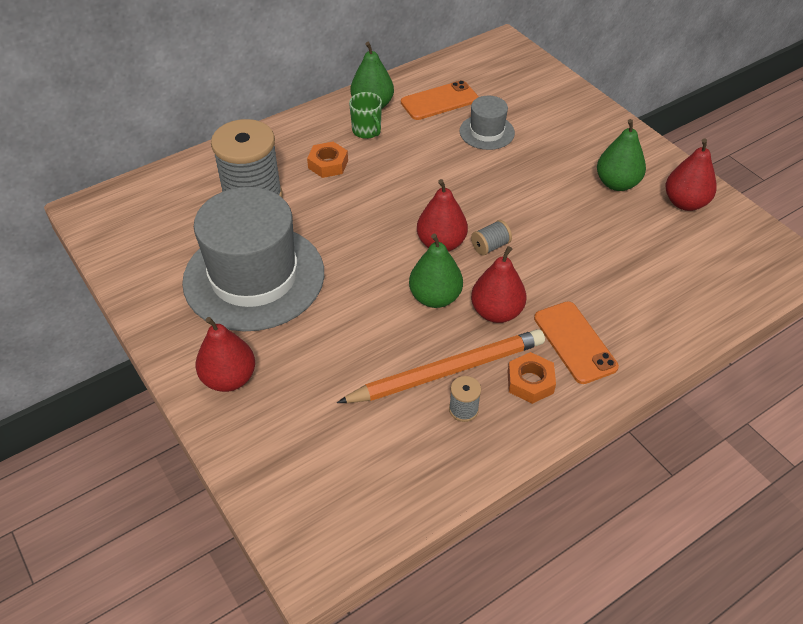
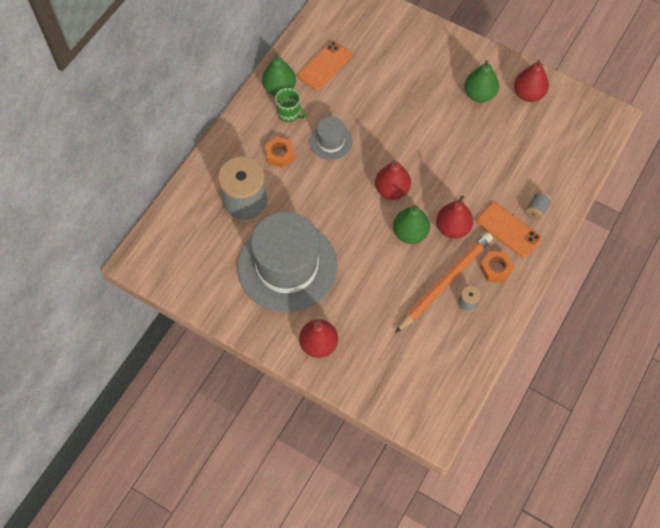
camera: 25 degrees left, 15 degrees up
(487, 132) = (373, 82): grey hat -> grey hat (331, 141)
(490, 246) = (424, 179): grey spool -> grey spool (537, 210)

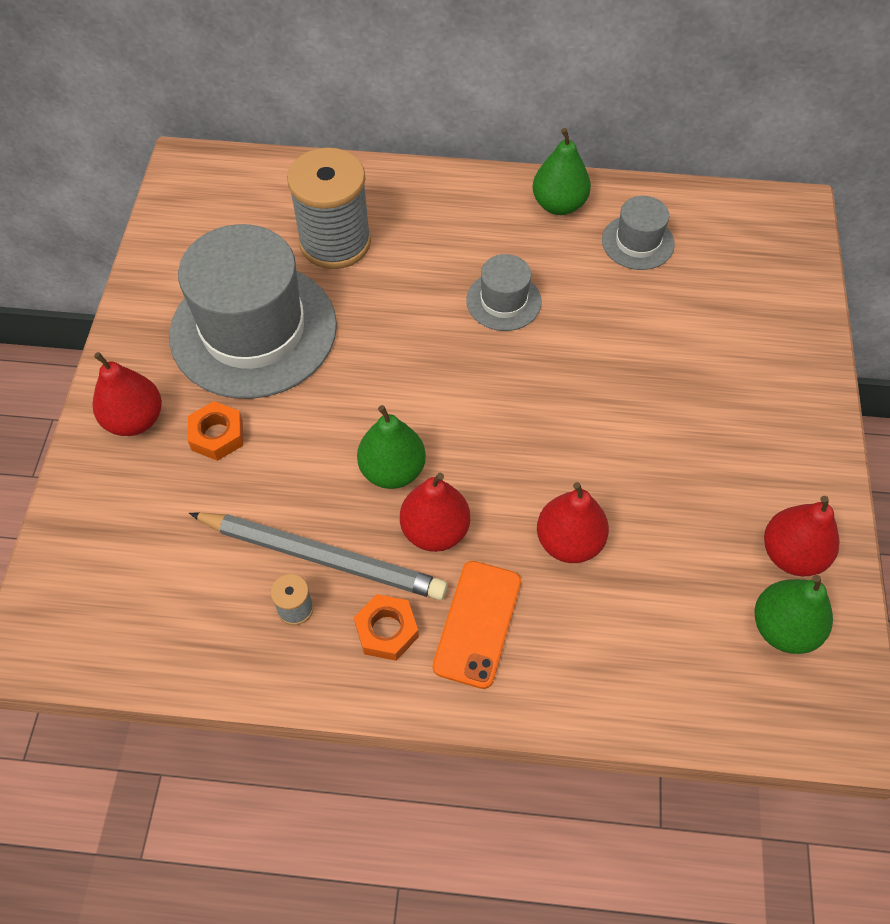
camera: 65 degrees right, 5 degrees down
(280, 154) = (442, 249): orange nut -> orange nut (217, 435)
(289, 114) = (521, 233): green mug -> none
(325, 66) = (637, 242): orange phone -> grey hat
(392, 190) = (461, 414): red pear -> red pear (569, 542)
(445, 282) = (322, 557): orange pencil -> grey pencil
(479, 94) = (734, 474): green pear -> green pear (783, 628)
(537, 210) = (547, 658): grey spool -> none

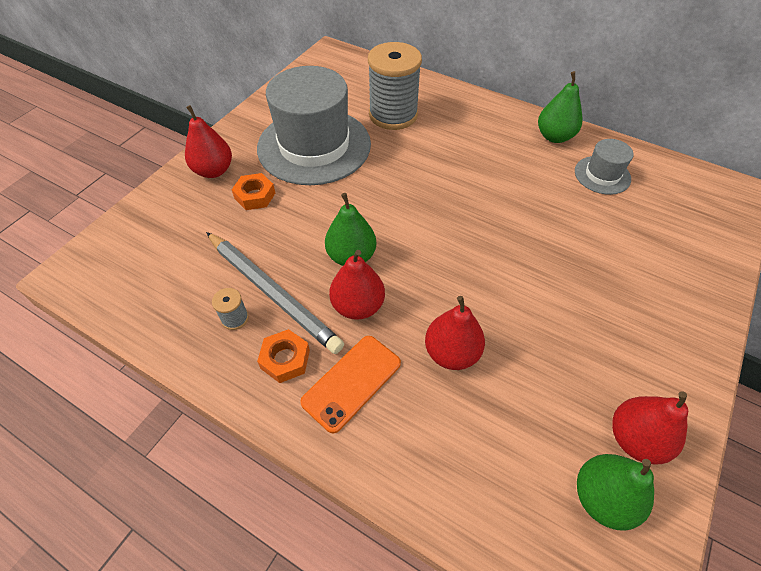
camera: 25 degrees right, 5 degrees down
(503, 301) = (485, 180): grey hat -> none

